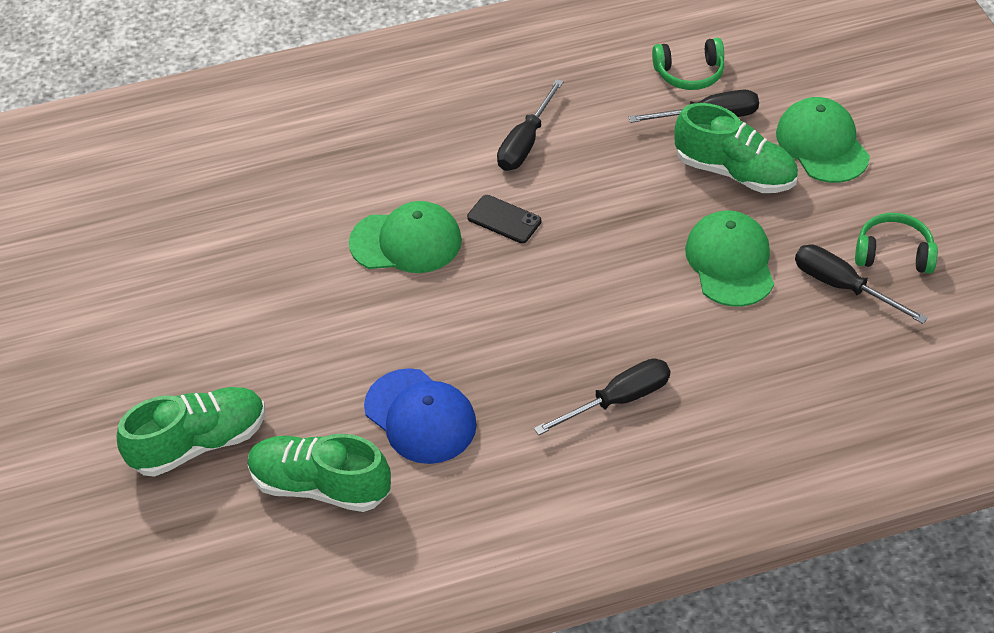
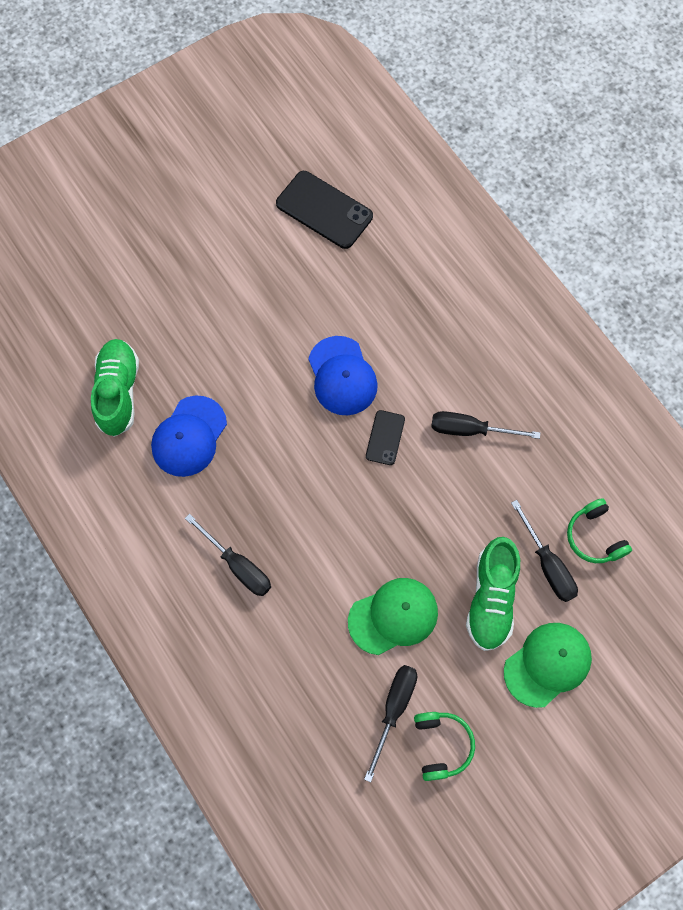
camera: 70 degrees right, 20 degrees up
(170, 209) = (324, 210): none -> black phone
(199, 443) = (133, 307): green shoe -> none
(406, 242) = (342, 376): green cap -> blue cap

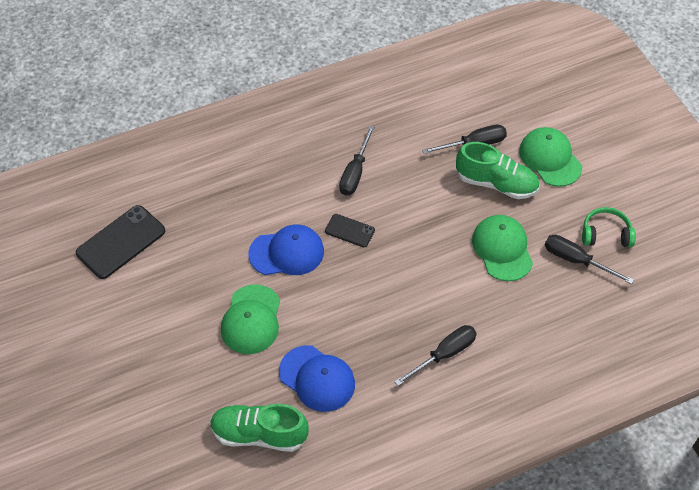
camera: 80 degrees left, 15 degrees down
(250, 357) = (251, 320): none -> green cap
(594, 537) = (456, 112): green headphones -> none

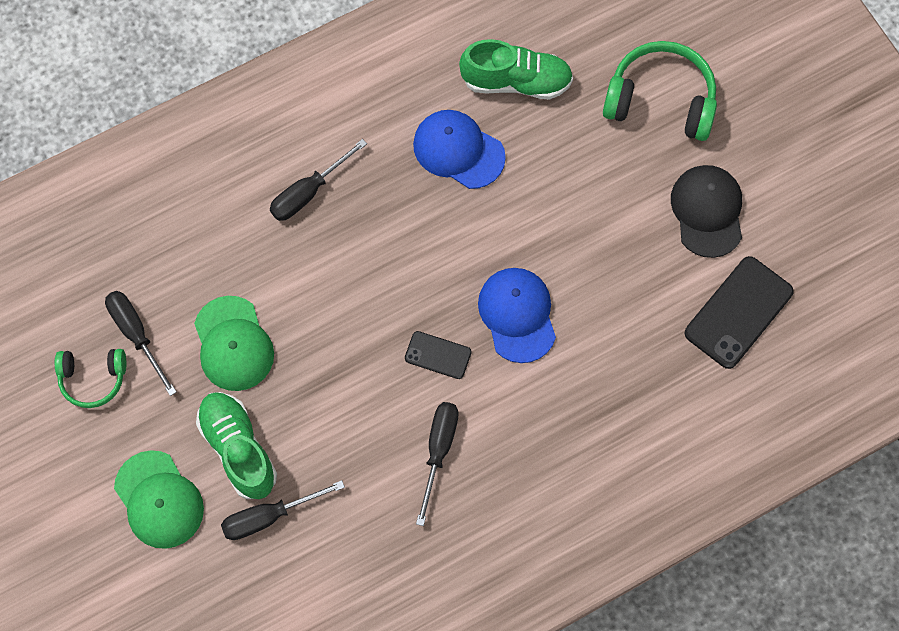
camera: 175 degrees right, 15 degrees up
(123, 315) = (707, 211): none -> black cap
(137, 407) = (660, 100): none -> green headphones
(251, 320) = (548, 217): green cap -> none
(287, 252) = (517, 315): blue cap -> blue cap turned 90 degrees clockwise
(496, 183) = (238, 449): green shoe -> green shoe turned 45 degrees clockwise
(576, 260) = (136, 335): black screwdriver -> black screwdriver turned 150 degrees counterclockwise

